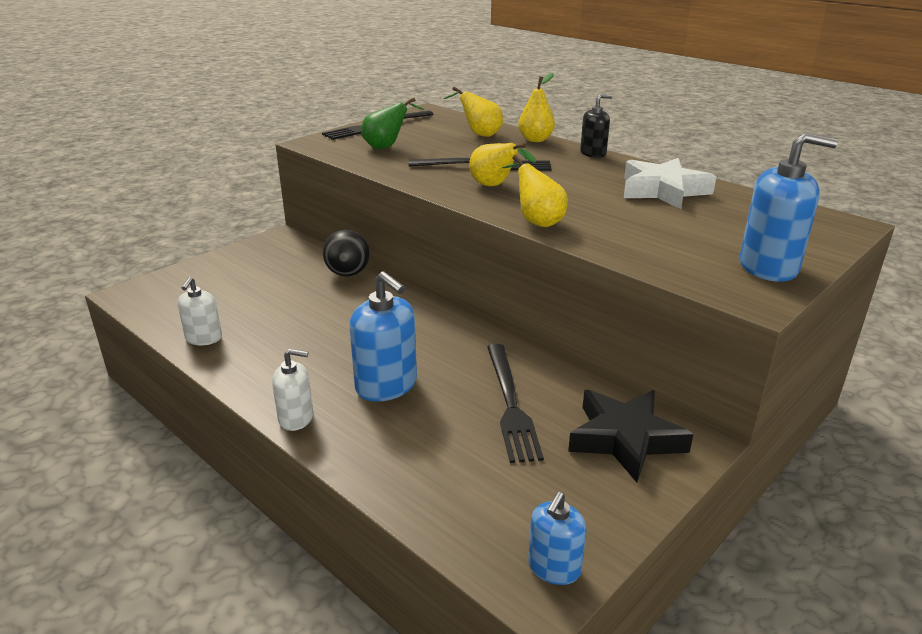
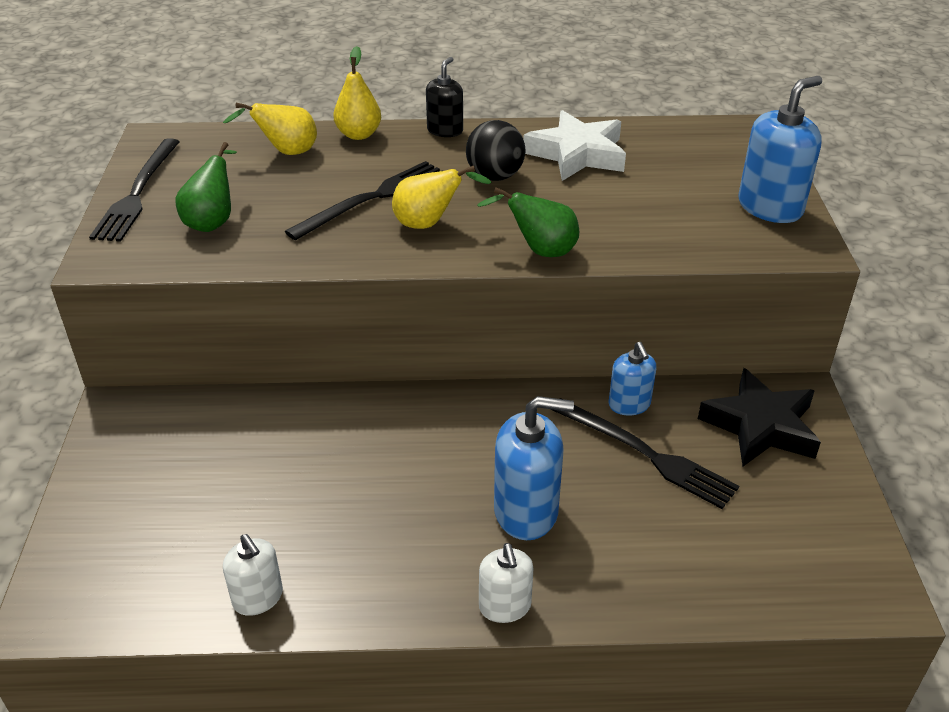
camera: 45 degrees left, 10 degrees up
(296, 418) = (505, 606): white soap dispenser -> white soap dispenser turned 120 degrees clockwise
(348, 273) = (282, 410): black ball -> black ball (495, 176)
(537, 221) = (540, 251): yellow pear -> green pear
(554, 568) = (862, 569): blue soap dispenser -> blue soap dispenser (629, 404)

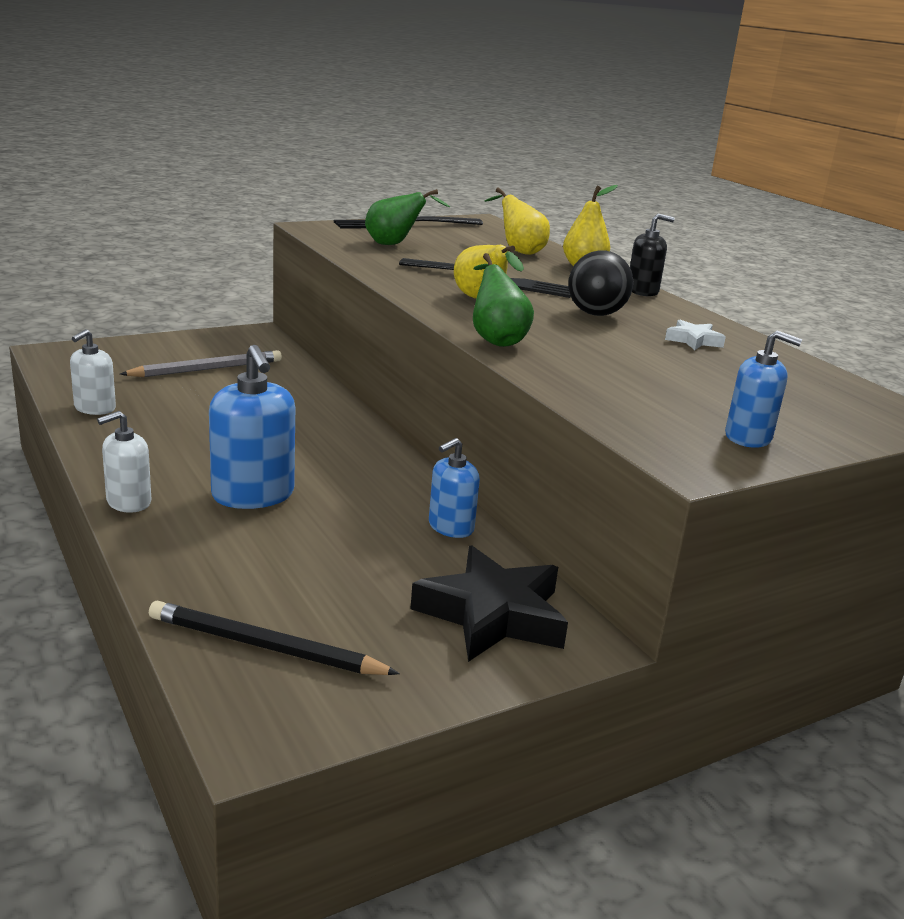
camera: 60 degrees right, 15 degrees down
(201, 477) = (207, 369): none -> grey pencil
(577, 154) = (693, 340): white star -> white star, size x0.47
(646, 454) = (381, 546): black fork -> none
(770, 207) = (748, 437): blue soap dispenser -> blue soap dispenser, size x0.60
(774, 563) = (266, 646): none -> black pencil

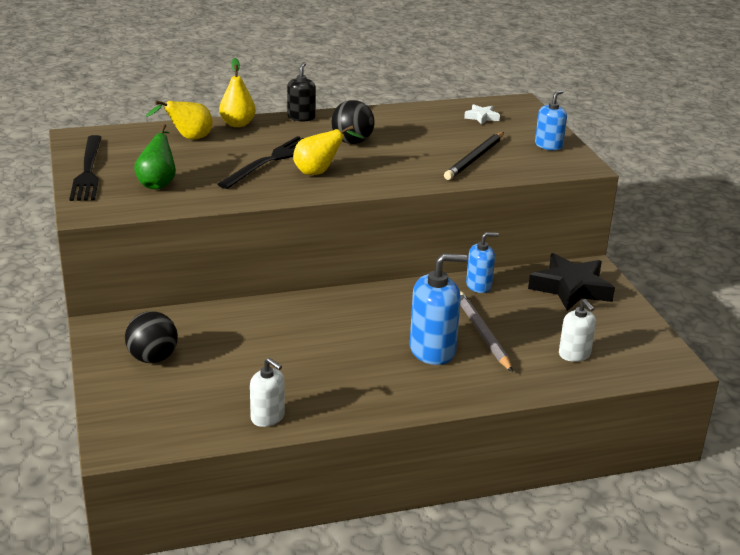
camera: 75 degrees left, 5 degrees up
(128, 502) = (439, 400): white soap dispenser -> white soap dispenser (574, 354)
(204, 355) = (153, 358): none -> black ball
(207, 369) = (190, 358): grey pencil -> grey pencil (482, 333)
(266, 646) = (604, 357): black pencil -> black pencil (475, 158)
(450, 527) = (479, 286): blue soap dispenser -> blue soap dispenser turned 75 degrees counterclockwise
(496, 339) = (404, 181): green pear -> none
(693, 340) = (404, 125): white star -> white star (482, 117)

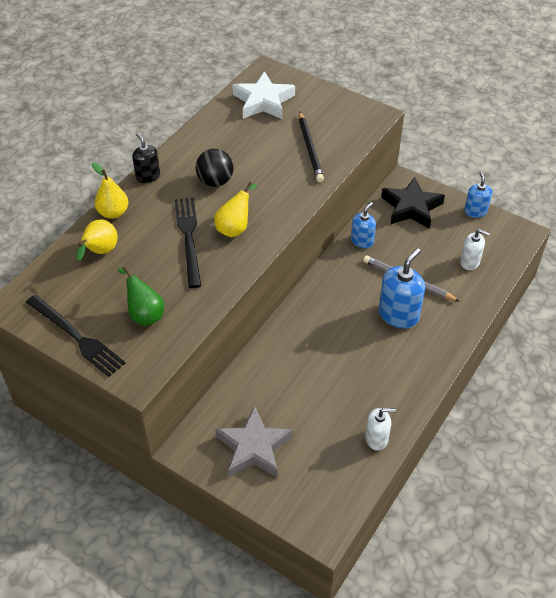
camera: 40 degrees left, 20 degrees up
(153, 358) = (254, 448): black ball -> grey star
(482, 117) = (263, 101): white star -> white star, size x2.13
(548, 145) = (336, 107): blue soap dispenser -> blue soap dispenser (475, 211)

